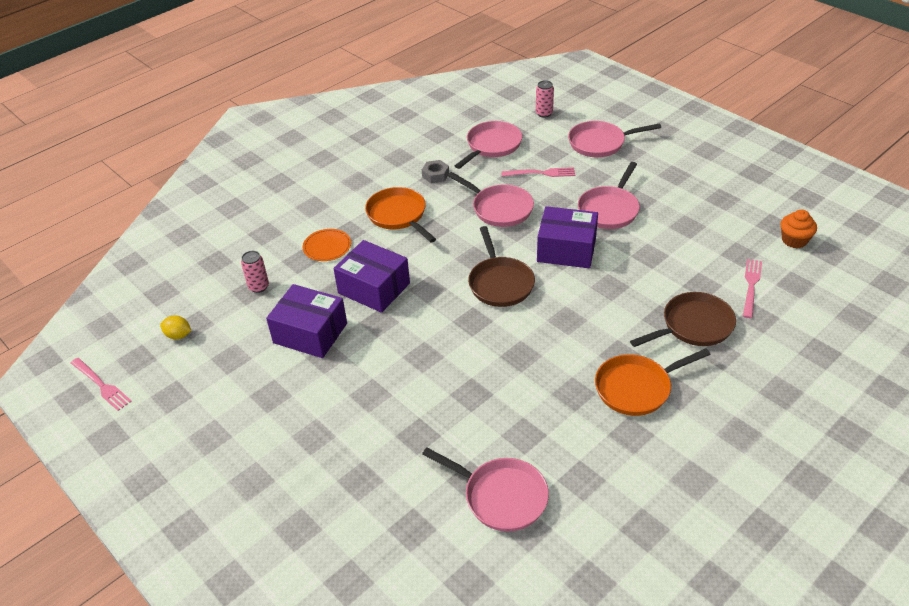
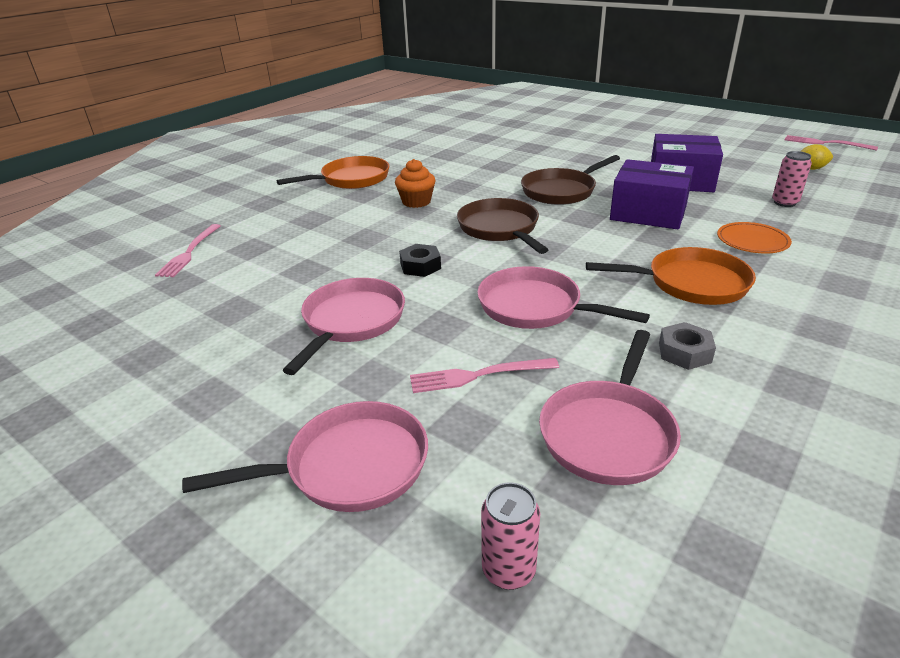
camera: 170 degrees right, 10 degrees down
(398, 216) = (690, 283): orange pan -> orange pan turned 45 degrees counterclockwise
(500, 496) = (459, 135): pink pan -> none
(566, 249) = (420, 266): purple box -> black nut
(693, 326) = (280, 217): brown pan -> brown pan (561, 191)
(794, 240) = (82, 305): orange cupcake -> orange cupcake (416, 202)

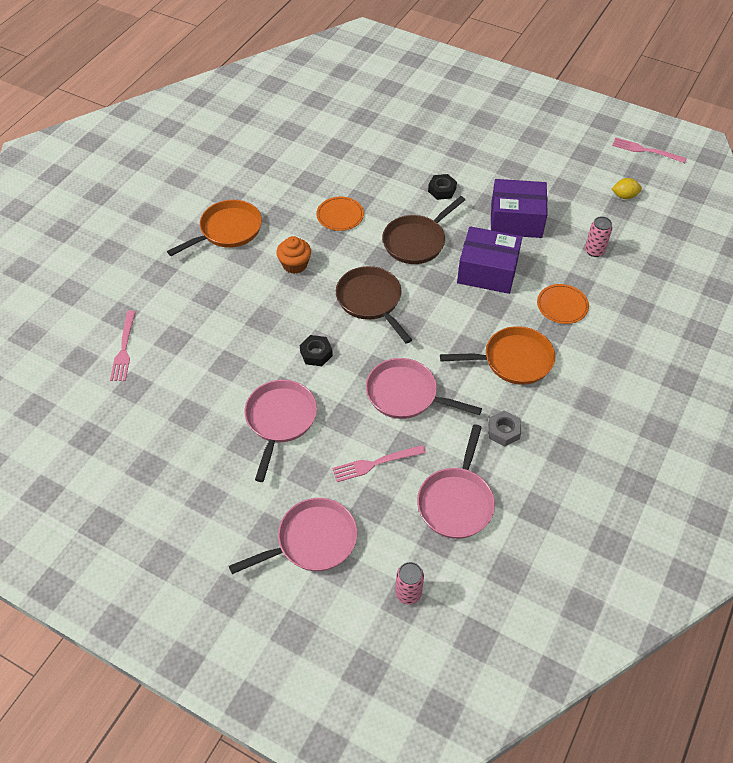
camera: 10 degrees left, 20 degrees up
(476, 173) = (340, 215): none -> orange plate
(592, 161) = (442, 190): none -> black nut

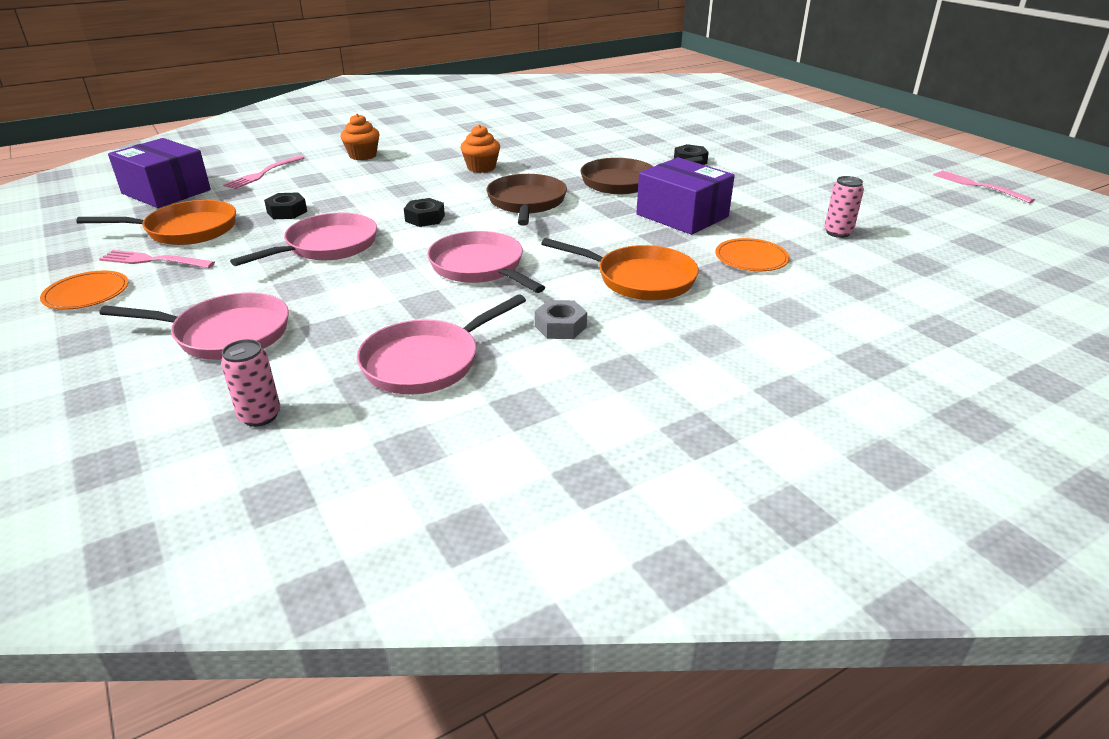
camera: 30 degrees right, 20 degrees down
(180, 285) = (363, 155): none -> orange cupcake
(204, 392) = (287, 212): none -> black nut
(227, 230) = (447, 139): orange pan -> orange pan (185, 230)
(340, 215) = (564, 153): orange plate -> orange plate (87, 293)
(374, 464) = (376, 303): pink fork -> pink fork (152, 260)
(516, 220) = (756, 193): purple box -> purple box (166, 192)
(624, 196) = (918, 207): yellow lemon -> none

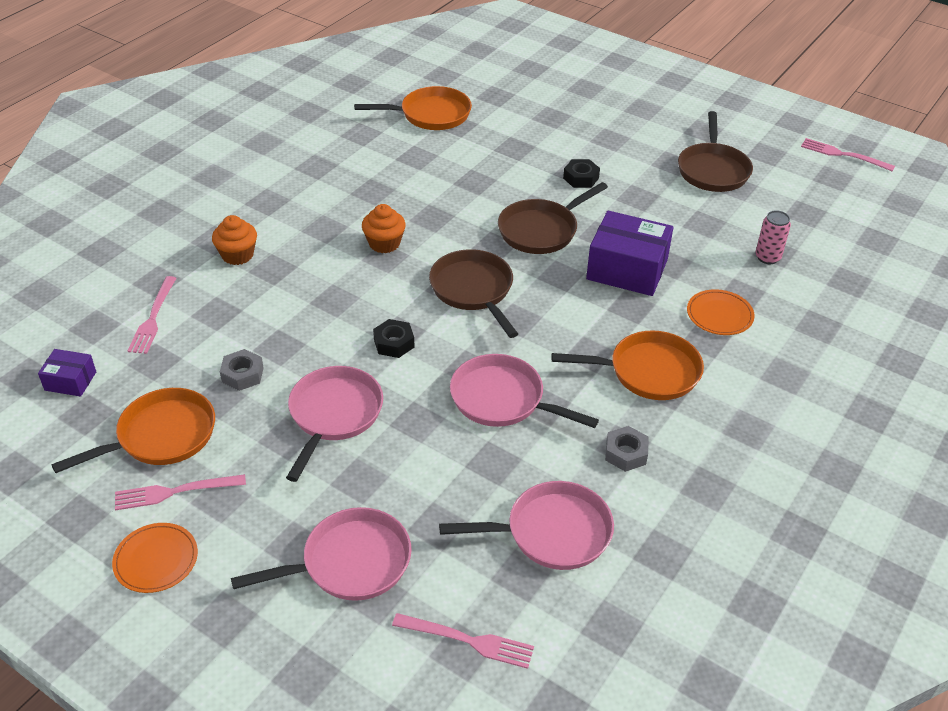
camera: 25 degrees left, 10 degrees up
(166, 192) = (70, 381): purple box -> purple box, size x0.51
(260, 416) = (469, 641): pink can -> pink fork
(287, 212) = (242, 375): black nut -> grey nut
(427, 362) = (551, 532): pink pan -> pink pan turned 120 degrees counterclockwise
(593, 114) = (430, 114): none -> orange pan
(825, 175) = (713, 170): none -> brown pan

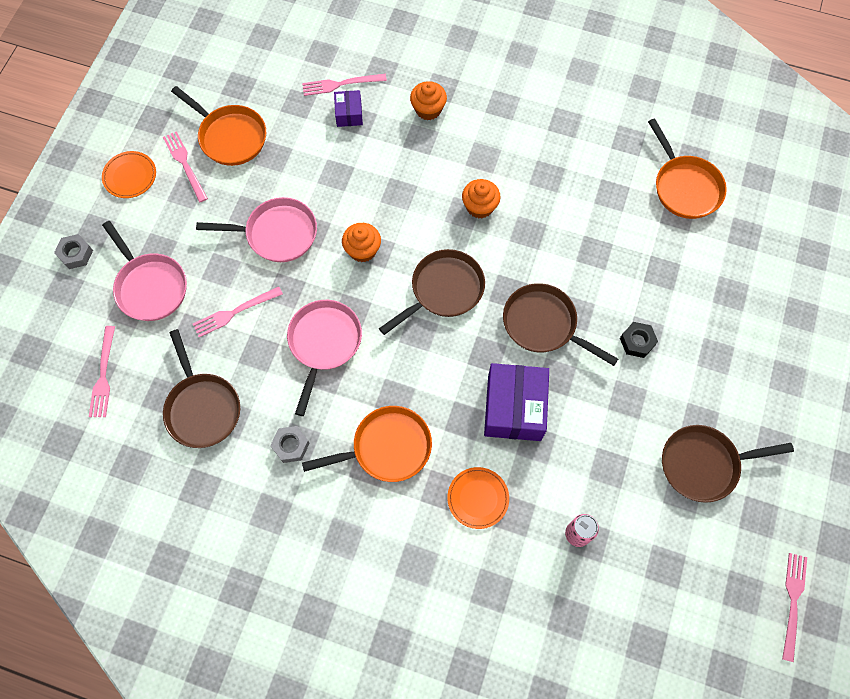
camera: 75 degrees right, 25 degrees up
(70, 381) = (265, 63): purple box -> purple box (349, 114)
(242, 375) = (300, 162): grey nut -> grey nut (76, 254)
(394, 343) = (362, 250): black nut -> orange cupcake
(428, 477) = (234, 313): none -> pink fork
(551, 532) = (202, 407): pink pan -> brown pan
(648, 372) = (386, 448): orange pan -> orange pan turned 90 degrees counterclockwise

